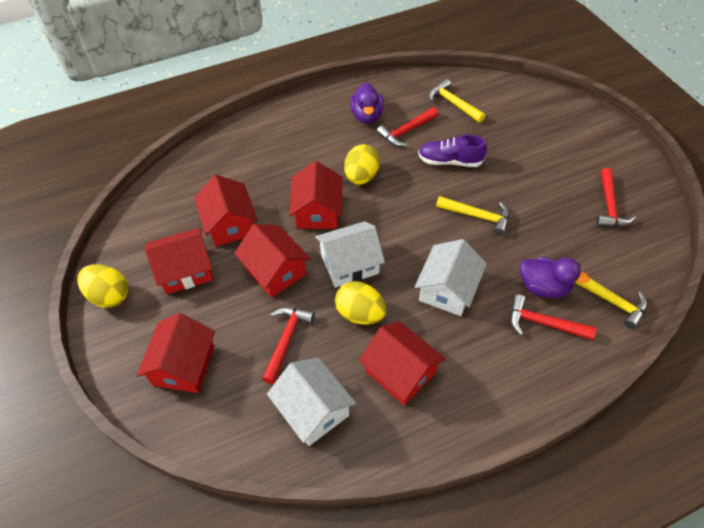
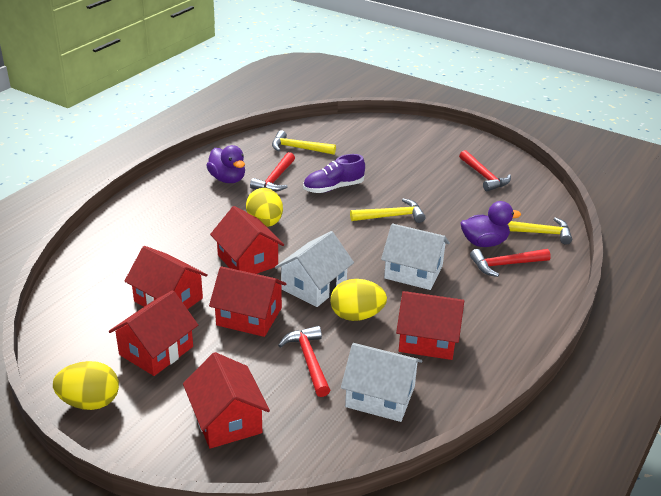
camera: 35 degrees left, 20 degrees down
(447, 289) = (413, 272): white house -> white house turned 60 degrees counterclockwise

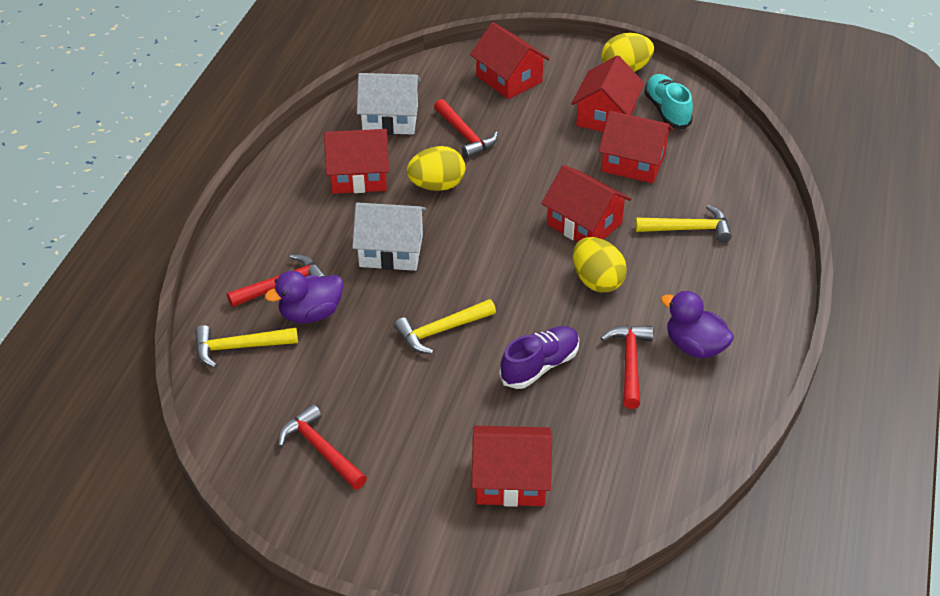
camera: 165 degrees right, 10 degrees up
(92, 343) = (667, 111): none -> turquoise shoe
(249, 316) = (543, 163): red house -> red house (510, 480)
(298, 148) = (635, 444): yellow hammer -> yellow hammer (689, 229)
(314, 286) = (495, 209): white house -> none

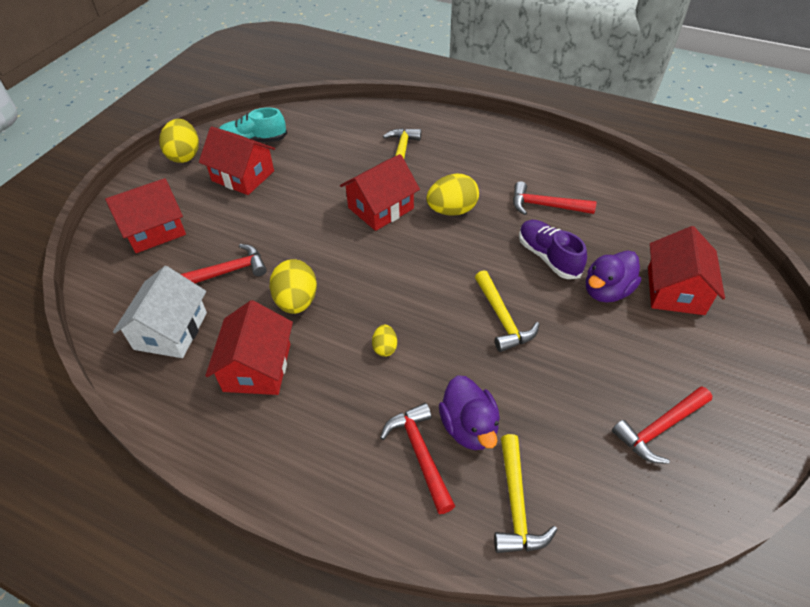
camera: 80 degrees left, 5 degrees up
(391, 251) = (385, 348): white house -> yellow egg
(633, 163) = (312, 169): red house -> none
(694, 346) = (529, 171): purple duck -> purple duck (606, 291)

